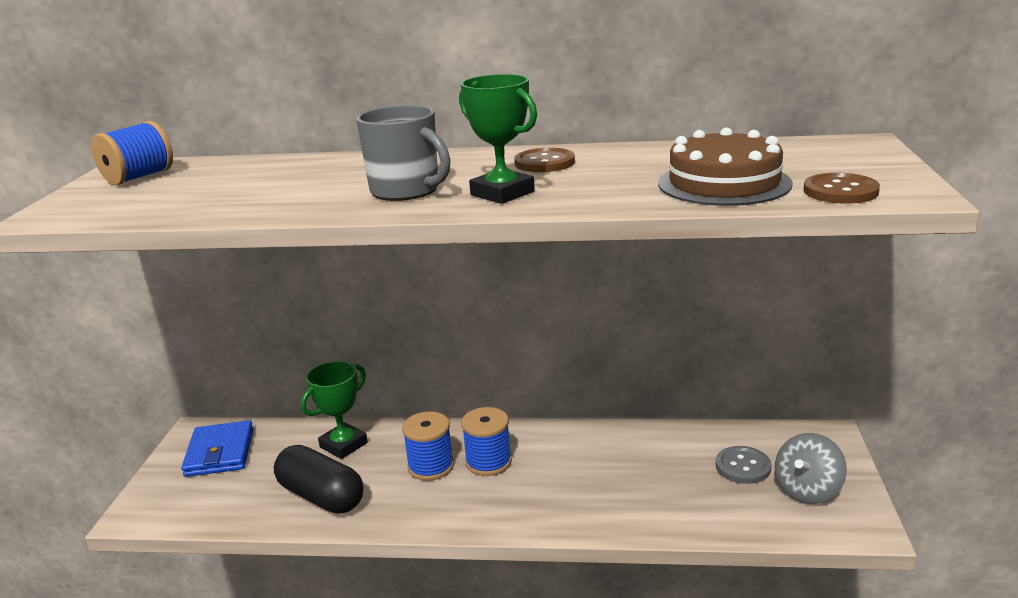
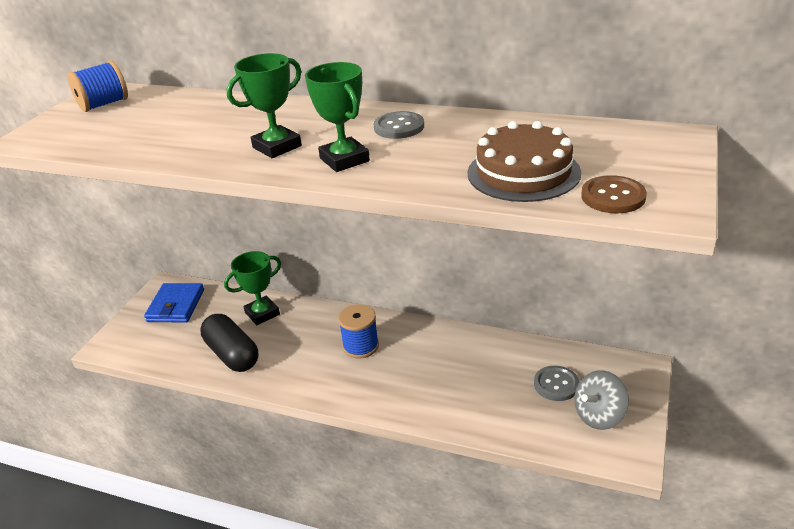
camera: 15 degrees right, 10 degrees up
(406, 191) = (277, 147): grey mug -> green trophy
(431, 466) = (317, 343): blue spool -> none
(544, 163) = (399, 127): brown button -> grey button

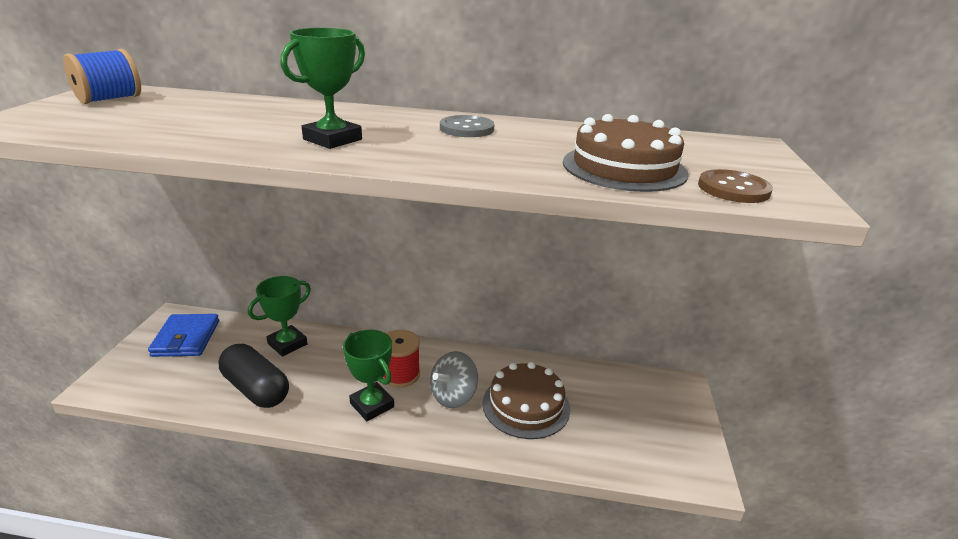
camera: 15 degrees left, 5 degrees down
(344, 160) = (417, 152): green trophy -> green trophy (372, 405)
(361, 346) = (400, 374): blue spool -> red spool
(473, 381) = (526, 405): none -> brown cake
(556, 384) = (608, 405): grey button -> none
(599, 416) = (659, 435): grey spinning top -> grey spinning top (453, 396)

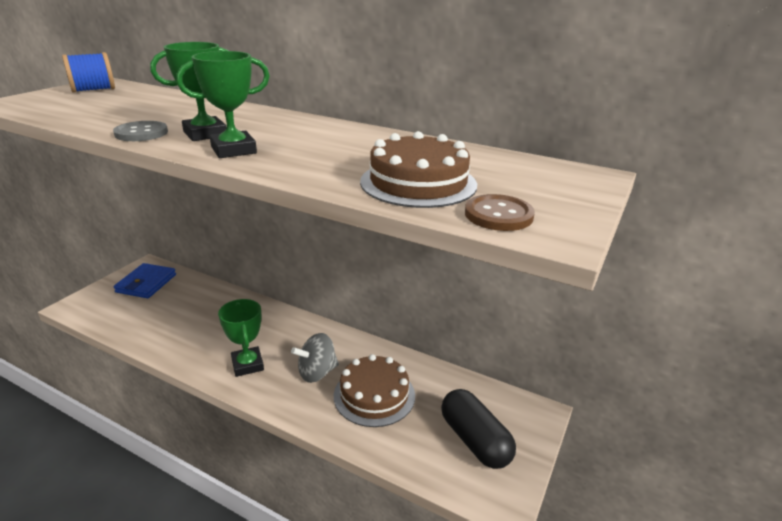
camera: 20 degrees right, 0 degrees up
(256, 389) = (171, 332): black capsule -> black capsule (474, 440)
(287, 344) = (214, 302): green trophy -> green trophy (233, 150)
(400, 374) = (285, 345): red spool -> none
(467, 128) = (326, 134): grey button -> grey button (141, 133)

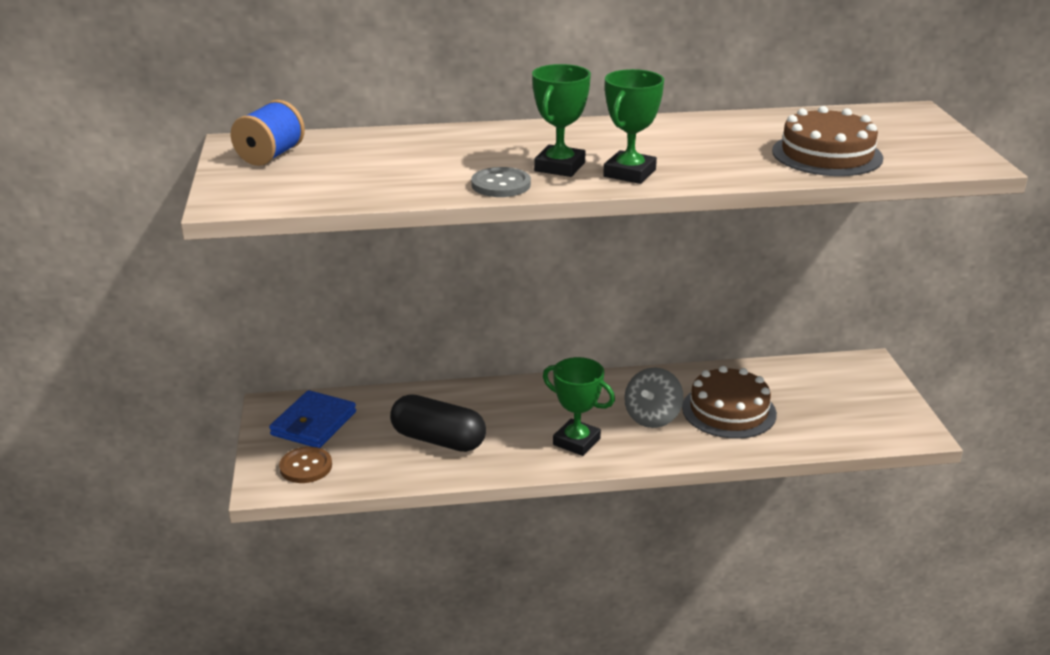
camera: 35 degrees left, 0 degrees up
(146, 283) = (313, 423): blue wallet -> blue wallet turned 45 degrees clockwise
(474, 440) = (849, 404): black capsule -> black capsule (438, 440)
(498, 215) = (921, 161): brown button -> brown button (306, 467)

